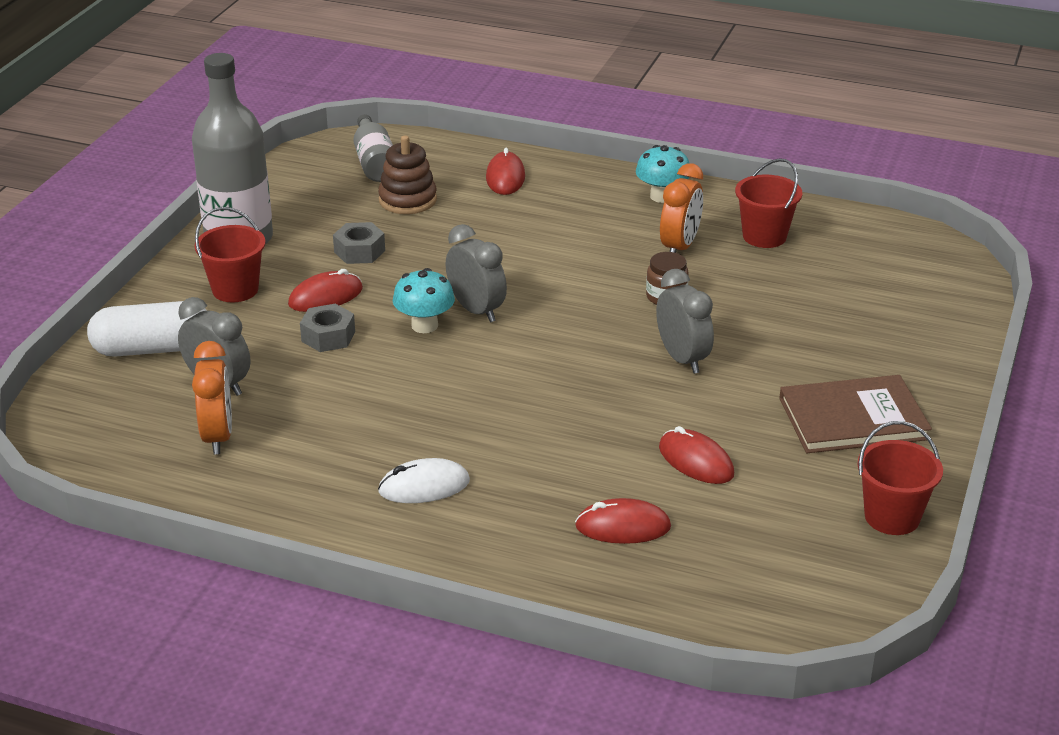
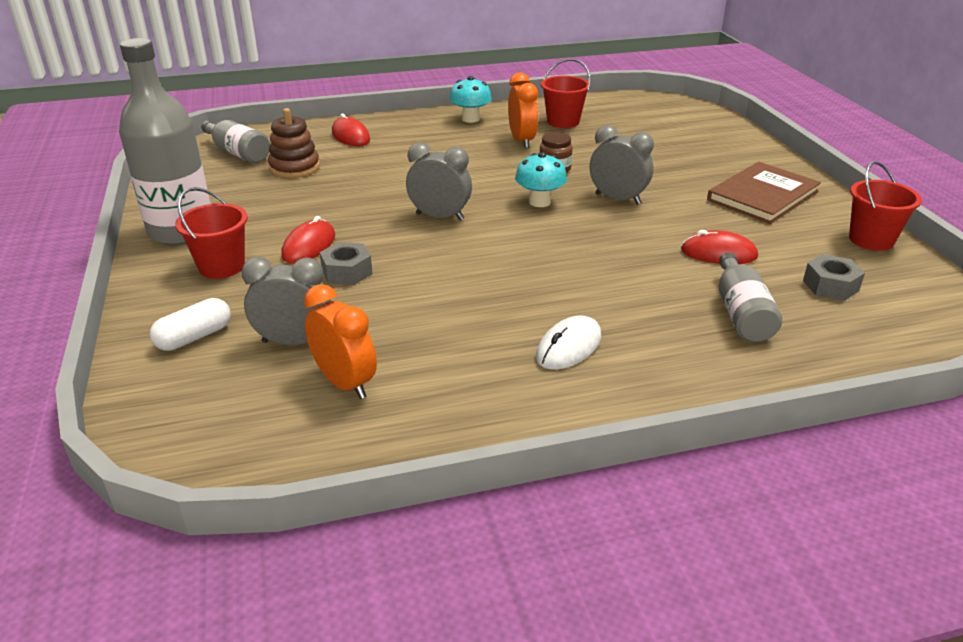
camera: 35 degrees left, 0 degrees up
(153, 349) = (194, 337): white capsule -> white capsule, size x0.64
(359, 251) = (298, 209): grey nut -> grey nut (830, 286)
(424, 325) = (414, 238): turquoise mushroom -> turquoise mushroom (539, 202)
(623, 527) = (741, 313): red mouse -> grey bottle

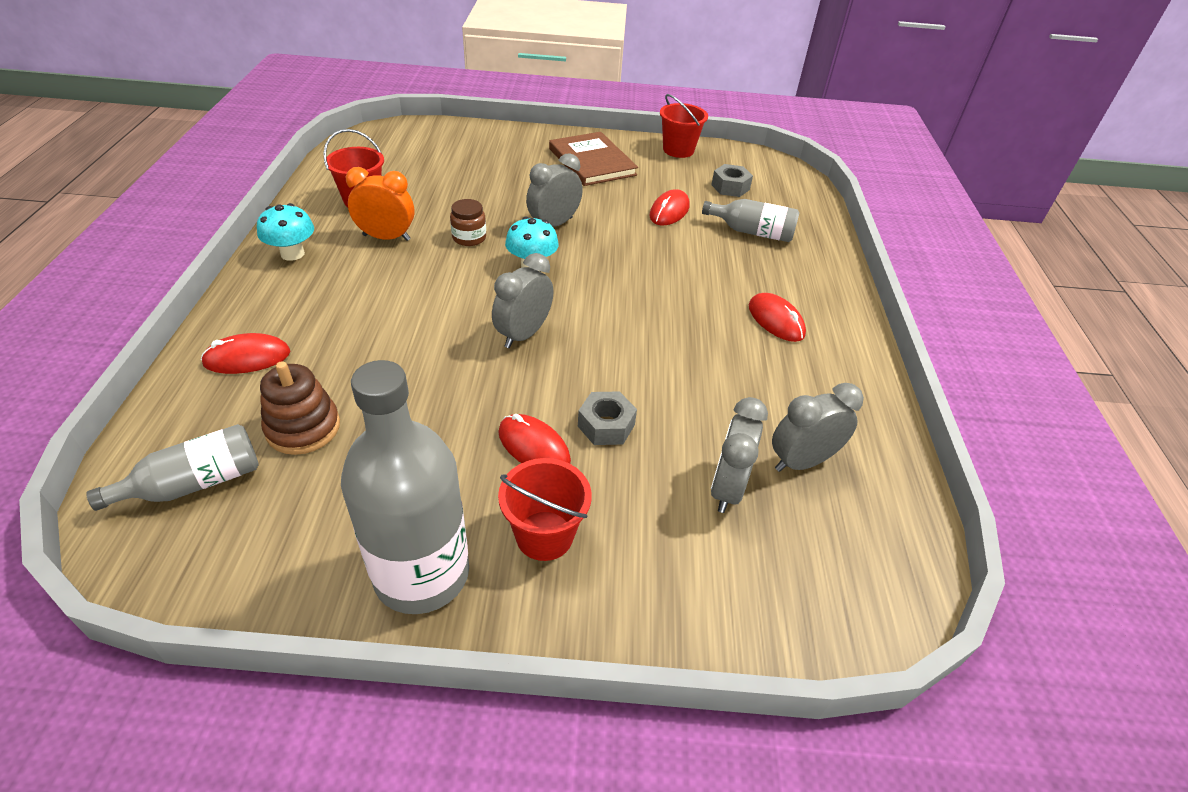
camera: 75 degrees left, 10 degrees up
(194, 337) = (696, 575): white capsule -> none
(345, 383) = (801, 461): orange clock -> grey clock
(568, 347) = (776, 320): white mouse -> red mouse

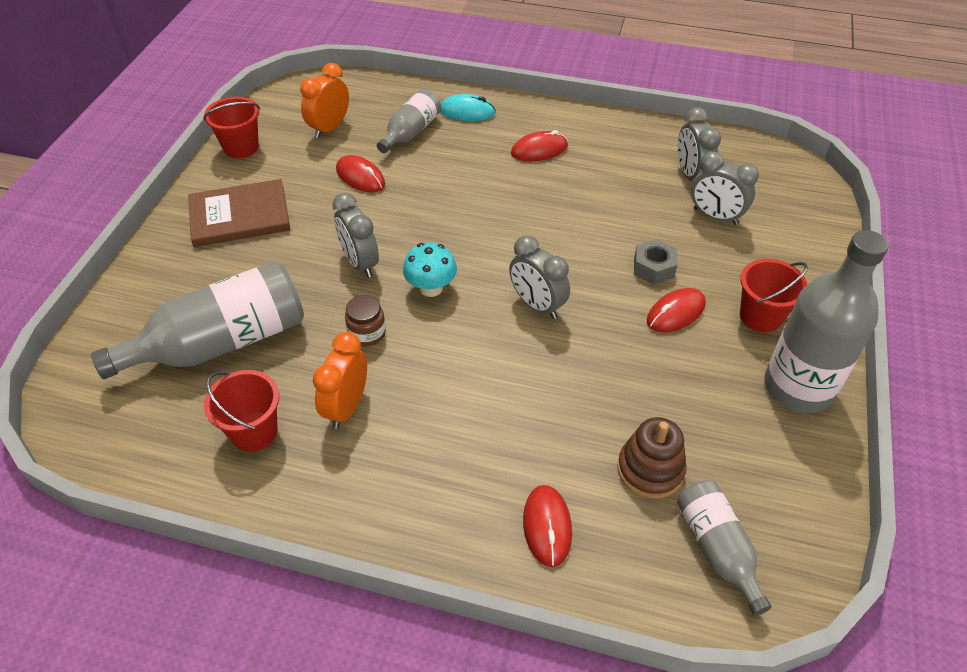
camera: 75 degrees left, 5 degrees up
(292, 254) = (358, 499): turquoise mushroom -> none
(450, 175) = (221, 342): none -> grey bottle
(730, 187) = (329, 128): grey nut -> orange clock
(811, 264) = (467, 112): none -> turquoise mouse

